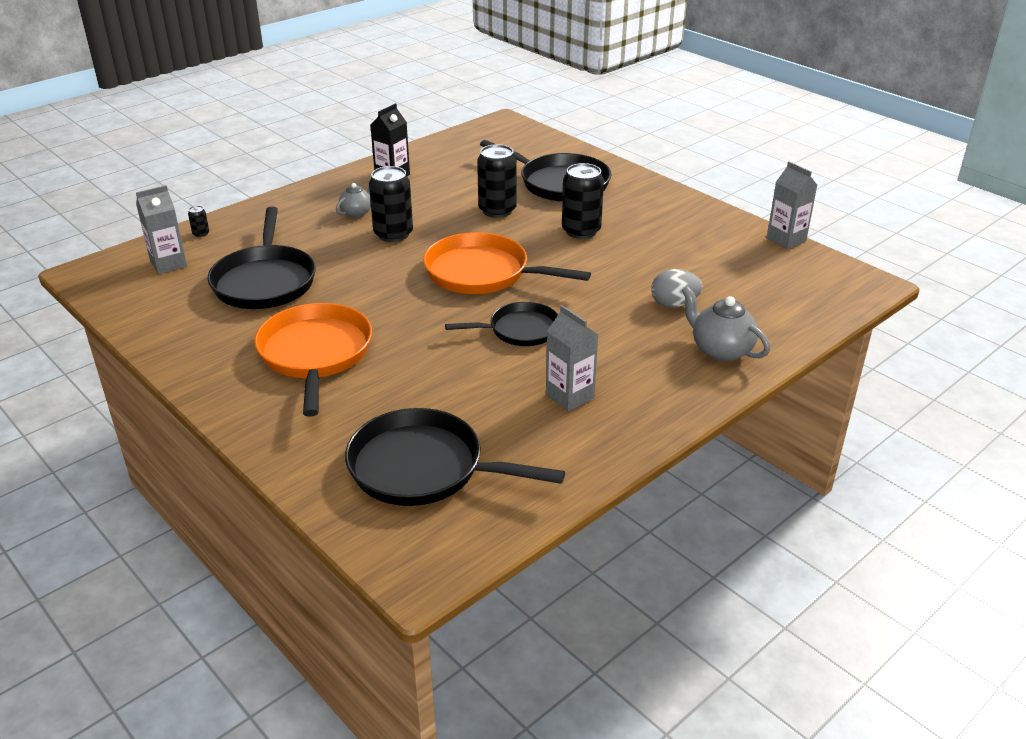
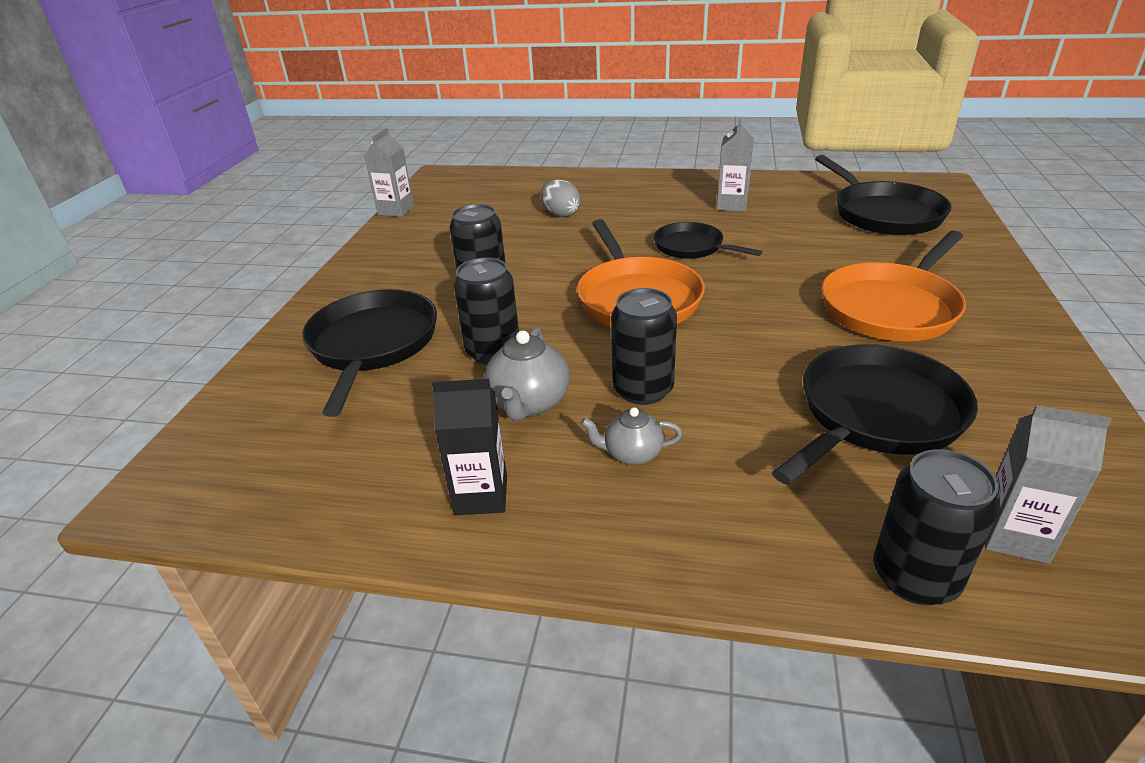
camera: 125 degrees left, 0 degrees up
(201, 234) = (915, 577): black can -> black can, size x2.37
(720, 350) = (598, 186): grey teapot -> grey teapot (529, 403)

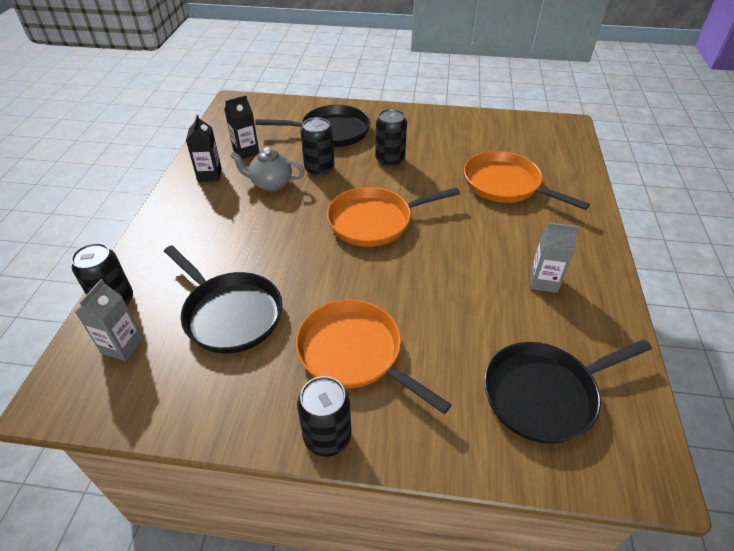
camera: 85 degrees right, 10 degrees up
(396, 210) = (499, 115): grey carton -> none
(403, 449) = (246, 152): none -> black carton
(561, 214) = (505, 185): grey egg -> orange pan
(632, 454) = (223, 217): grey teapot -> none
(643, 390) = (274, 222): black can -> black can (327, 437)
(692, 247) = (453, 251): black pan -> none

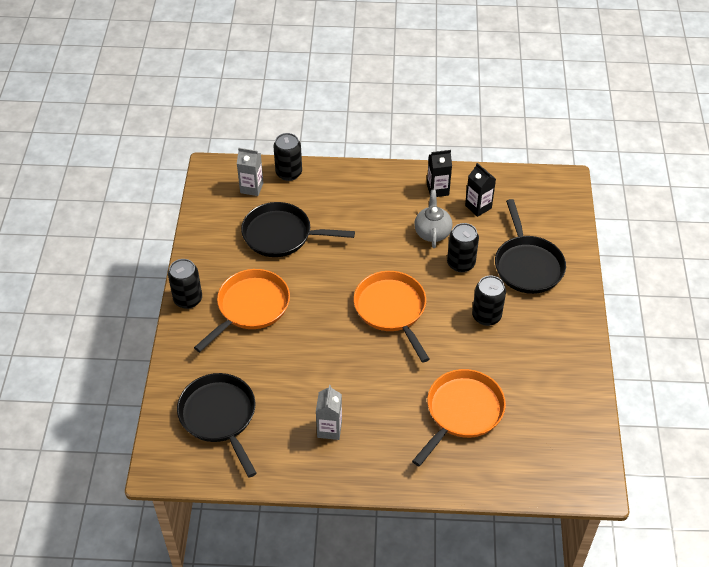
camera: 85 degrees right, 5 degrees up
(230, 314) = (281, 235): black pan -> black pan turned 60 degrees clockwise

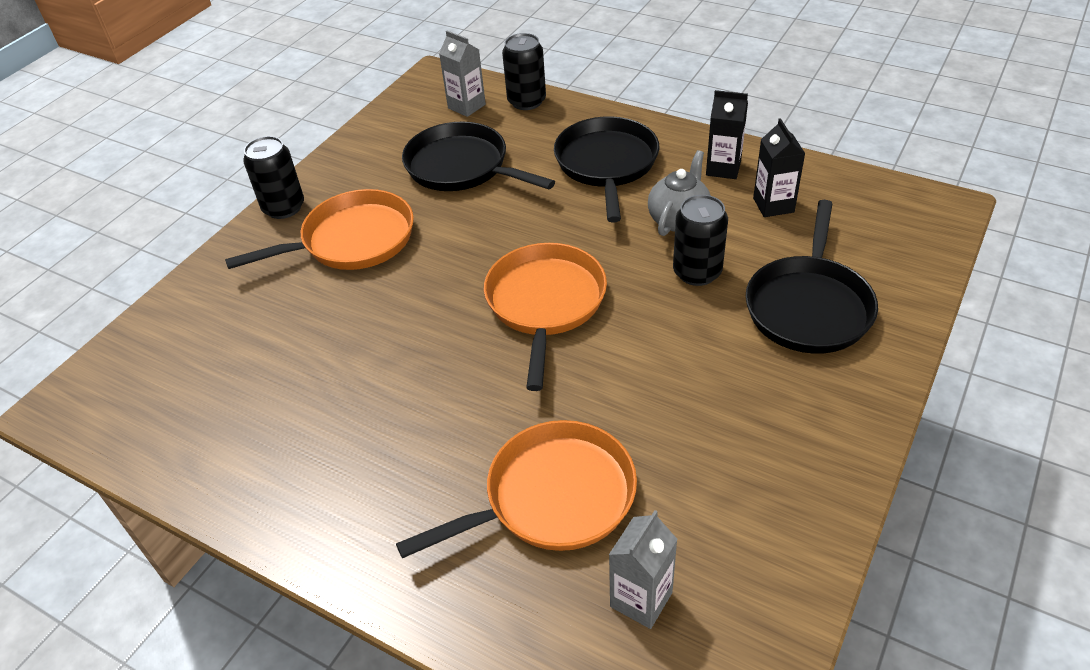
camera: 30 degrees right, 5 degrees down
(219, 416) = (194, 366): black pan -> black pan (607, 164)
(329, 429) = (326, 443): grey carton -> grey carton (641, 599)
(486, 316) = (691, 360): black can -> none

